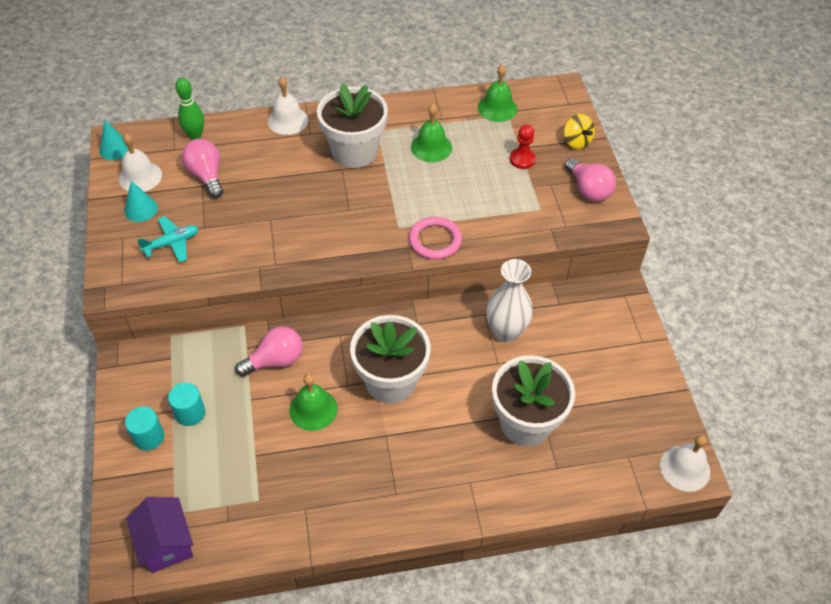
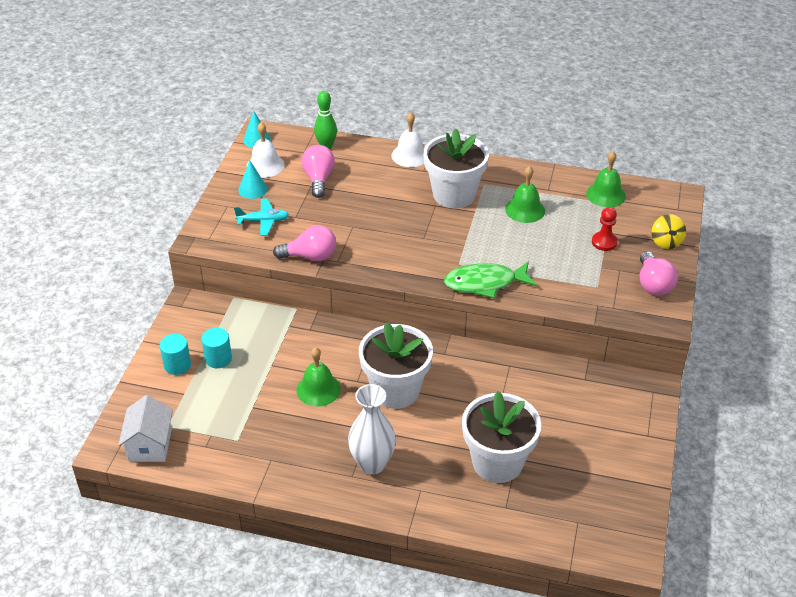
camera: 25 degrees right, 10 degrees down
(166, 543) = (150, 445): purple house -> white house
(275, 360) = (307, 343): pink light bulb -> pink light bulb (310, 256)
(435, 240) = (485, 283): pink ring -> green fish
(506, 332) = (521, 385): white vase -> white vase (372, 464)
(685, 468) = (627, 550): white bell -> none

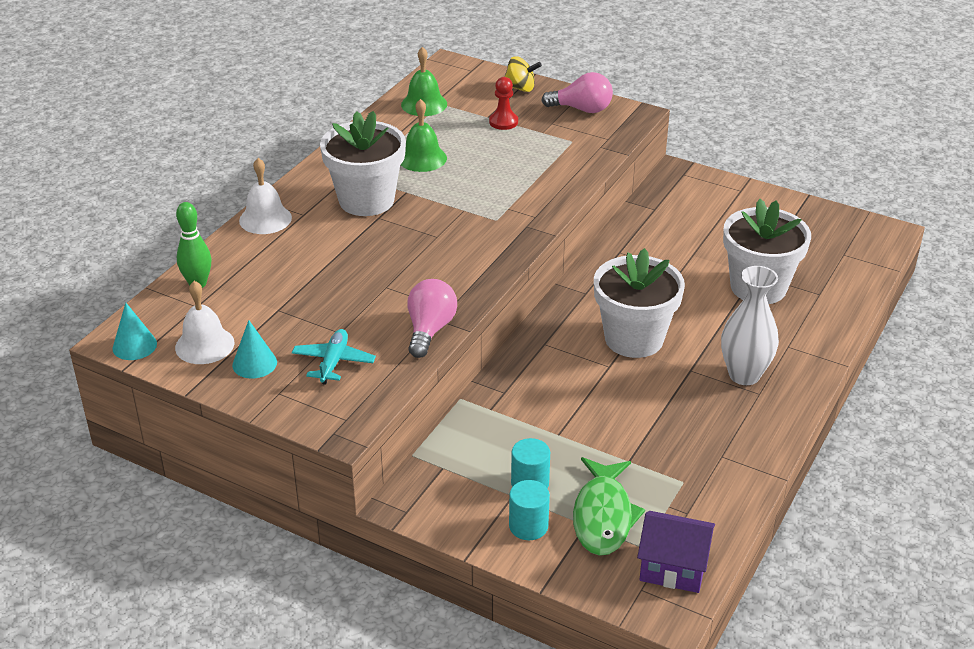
camera: 75 degrees left, 5 degrees down
(150, 445) = (673, 567): white house -> purple house
(318, 389) = (614, 400): green bell -> none
(319, 179) = (268, 300): pink light bulb -> none
(485, 283) = (538, 208): green fish -> green fish (603, 516)

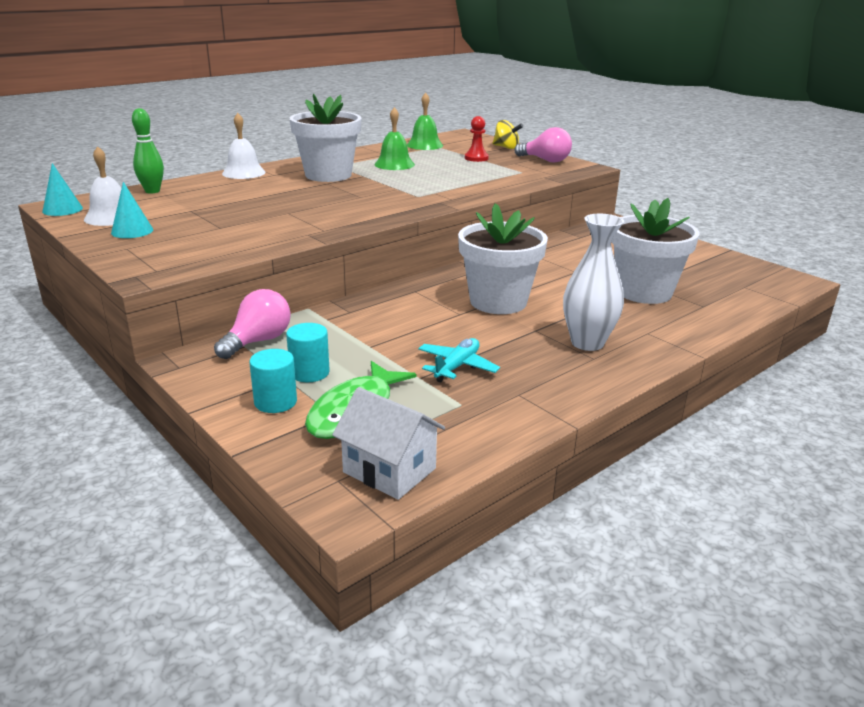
camera: 20 degrees right, 10 degrees down
(333, 362) = (193, 240): turquoise plane -> turquoise plane (457, 366)
(430, 330) = (293, 237): pink light bulb -> pink light bulb (258, 341)
(673, 567) = (389, 470): purple house -> white house

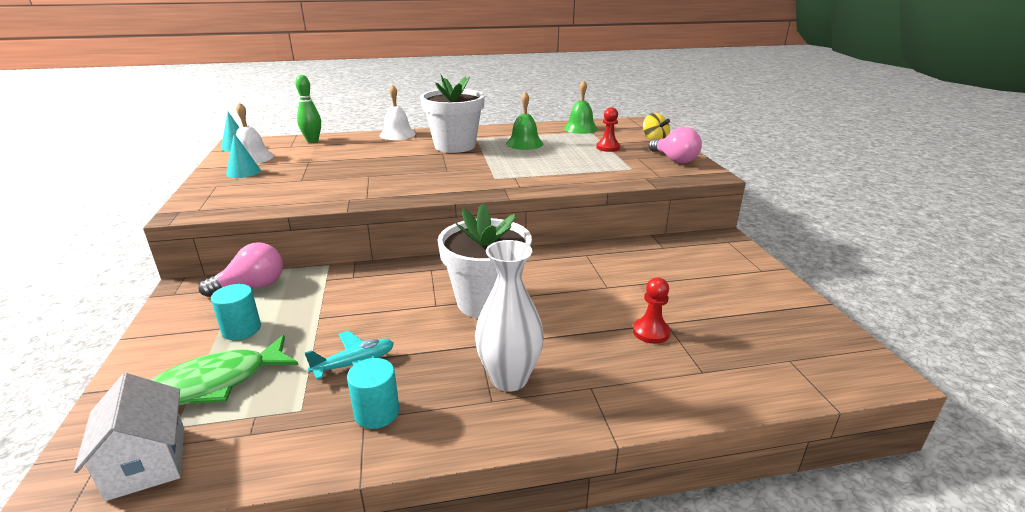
camera: 30 degrees right, 0 degrees up
(275, 402) = (180, 350): turquoise cylinder -> turquoise cylinder (377, 413)
(643, 292) = (651, 332): white flower pot -> red pawn

